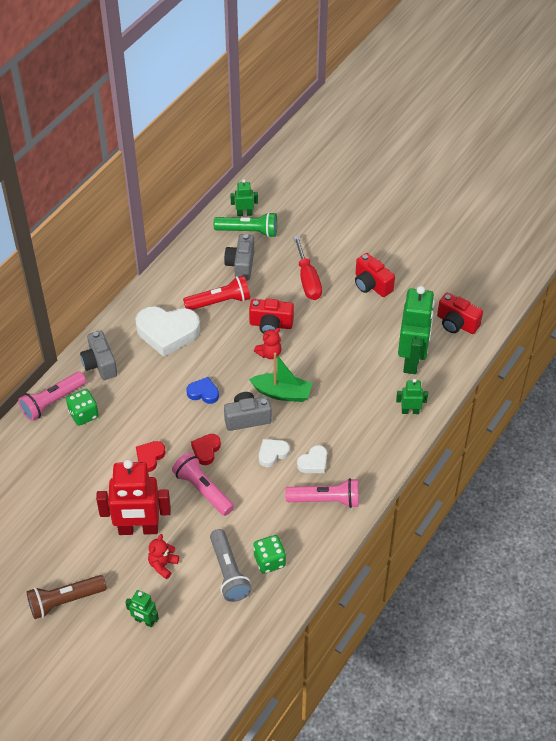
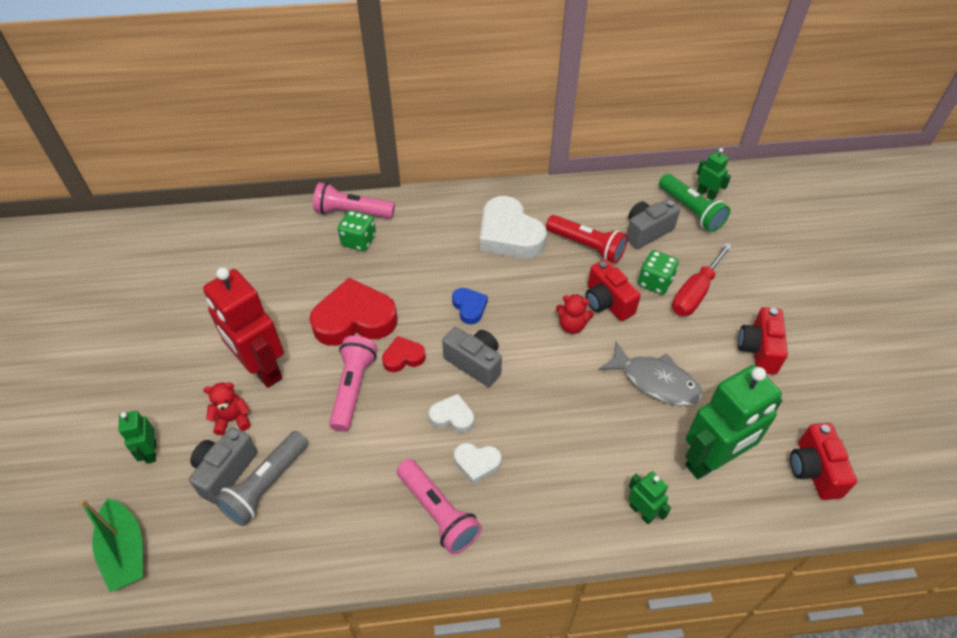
camera: 50 degrees right, 0 degrees up
(65, 601) = (134, 370): brown flashlight -> none
(100, 364) = (424, 214): grey camera -> grey camera (225, 471)
(150, 457) = (355, 319): red heart -> red heart, size x2.02
(269, 561) = (310, 515): green dice -> green dice (655, 282)
(282, 393) = (536, 370): green boat -> green boat (125, 551)
(344, 345) = (656, 381): none -> grey fish

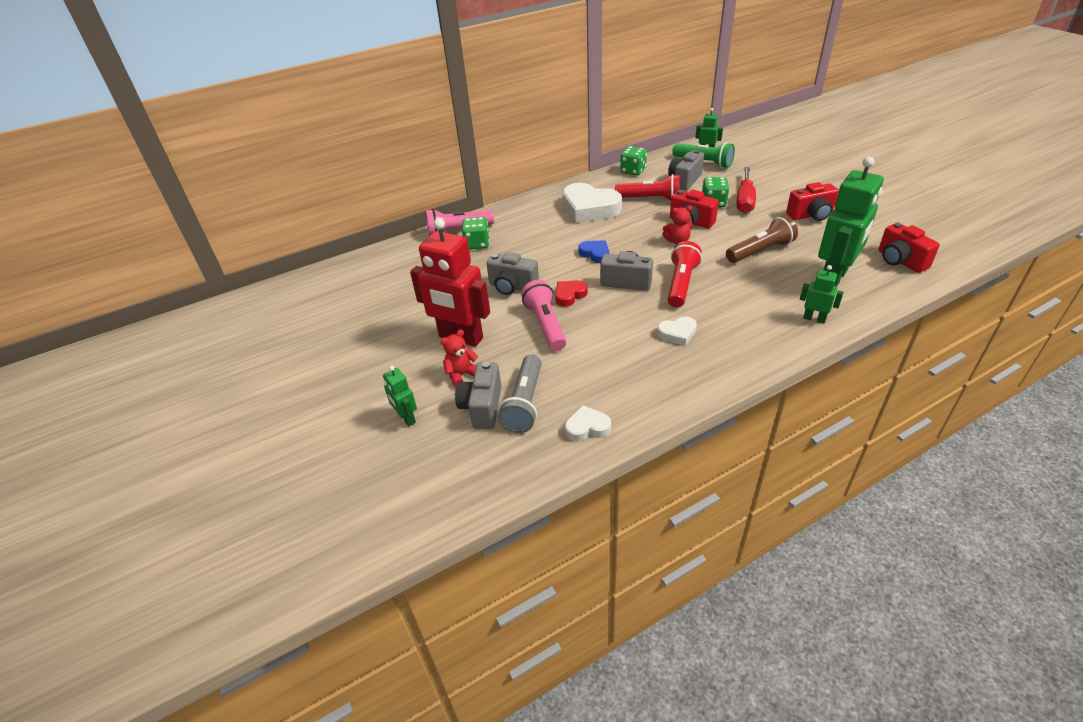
camera: 20 degrees left, 10 degrees down
(125, 551) = (436, 487): green boat -> none
(355, 319) = (512, 287): red heart -> grey camera
(438, 513) = (674, 370): pink flashlight -> none
(452, 417) = (636, 315): white heart -> white heart (587, 427)
(531, 393) = (681, 284): none -> red flashlight
(597, 193) = (633, 171): none -> green dice
(656, 381) = (760, 251): grey fish -> brown flashlight
(758, 350) = (811, 215): red camera -> red camera turned 90 degrees counterclockwise

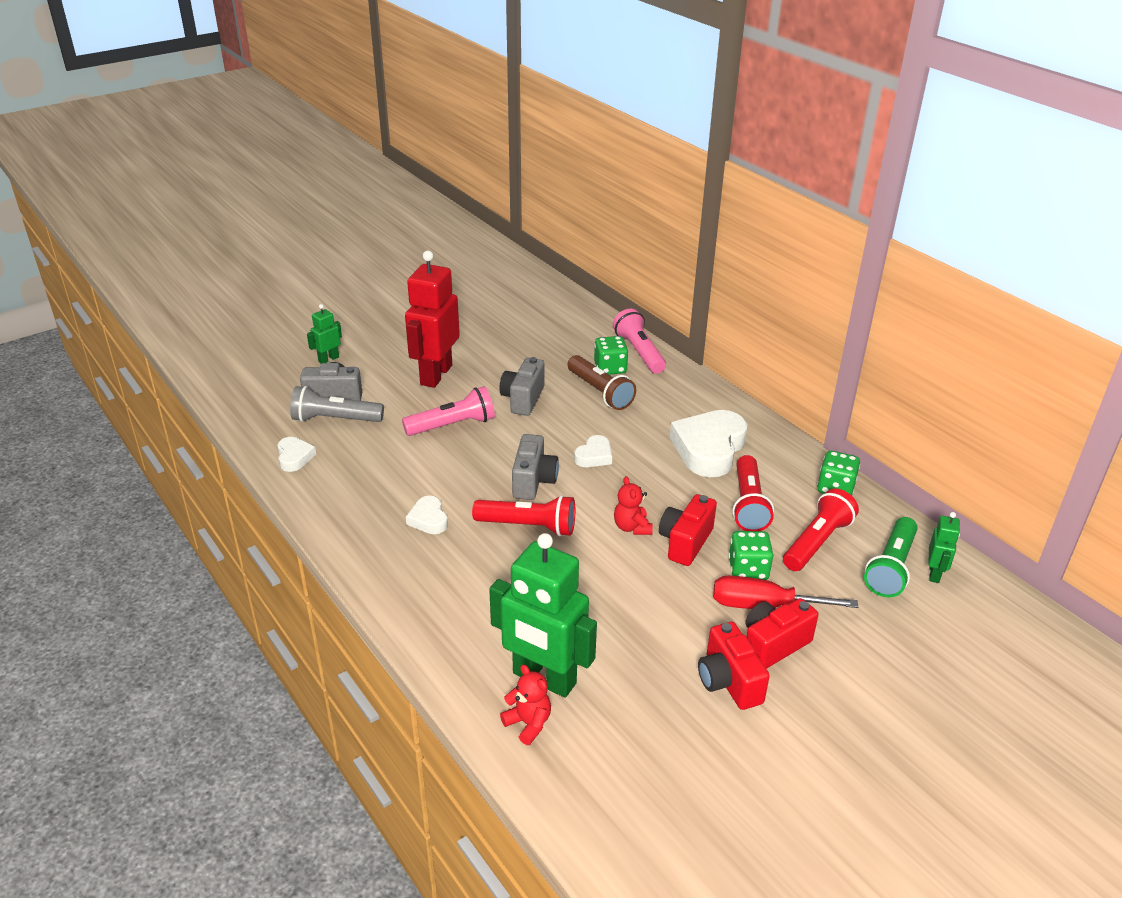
camera: 80 degrees right, 5 degrees down
(462, 374) = (380, 381): red teddy bear -> red teddy bear (528, 723)
(569, 295) = (506, 439): red heart -> none
(595, 254) = (594, 456): blue heart -> white heart
(684, 180) = (817, 542): grey camera -> red flashlight
(760, 251) = (612, 608): brown flashlight -> brown flashlight (600, 392)
(814, 319) = (448, 642): green robot -> none
(900, 261) = (594, 771): red camera -> red camera (773, 645)

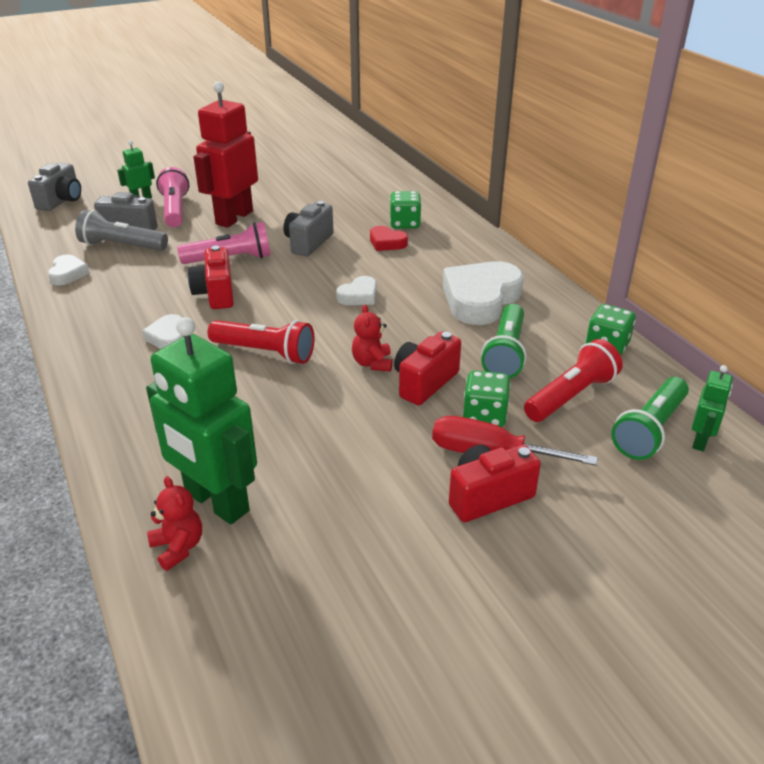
camera: 10 degrees right, 0 degrees up
(533, 481) = (288, 313): grey camera -> grey camera (61, 201)
(600, 392) = (387, 243): brown flashlight -> red heart
(639, 352) = (439, 213): pink flashlight -> pink flashlight (175, 210)
(728, 681) = (423, 529): red camera -> red camera (215, 294)
(748, 504) = (505, 353): red flashlight -> green flashlight

